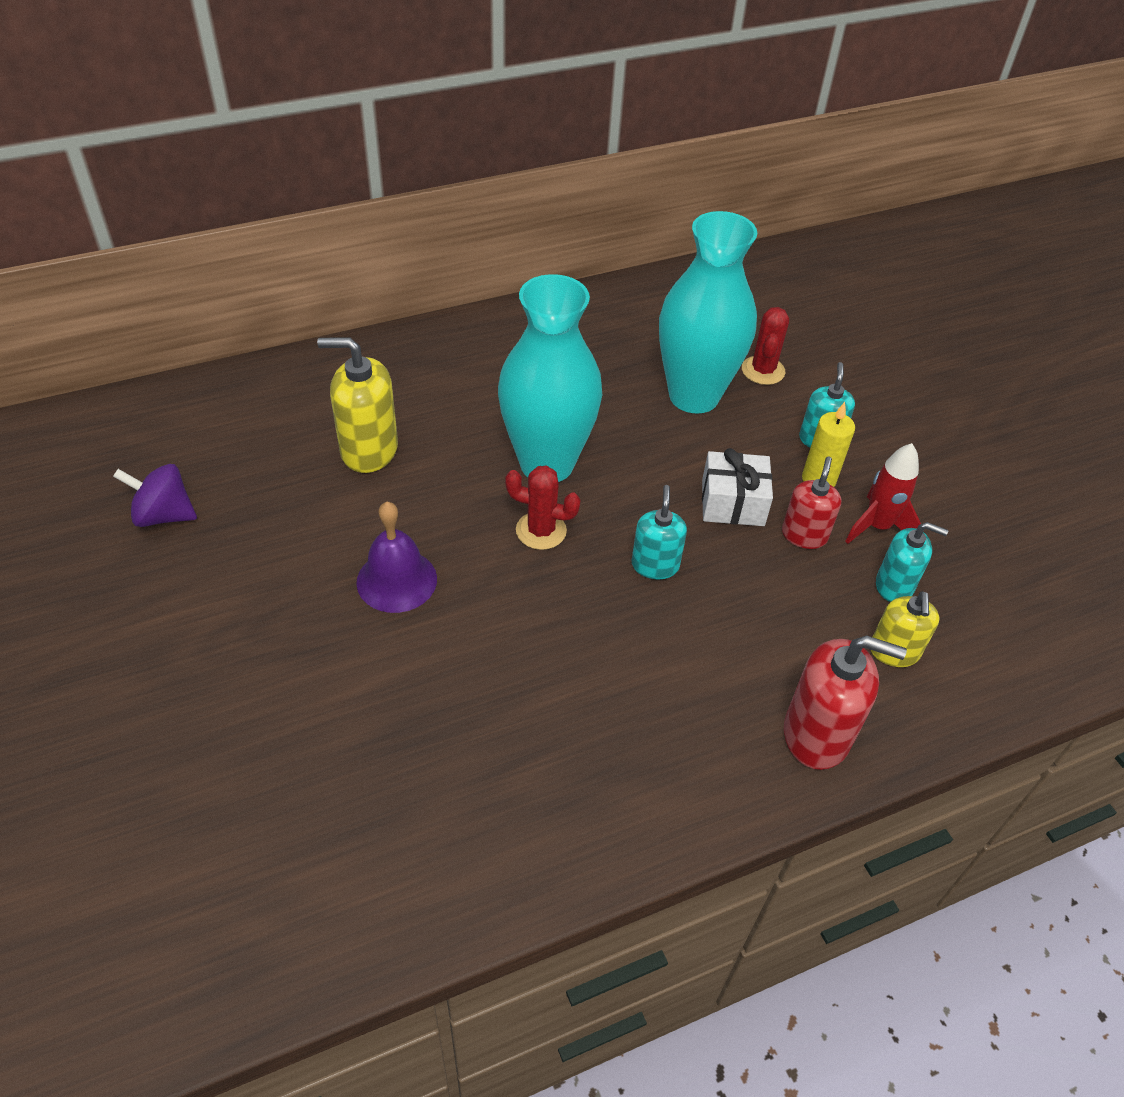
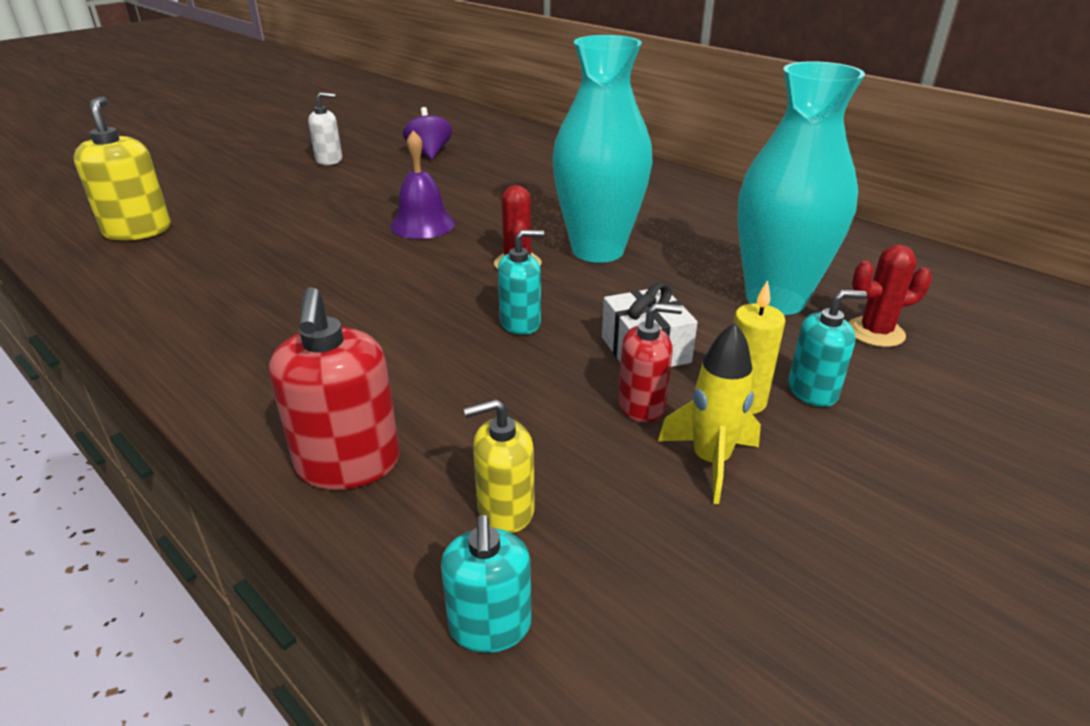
camera: 70 degrees right, 15 degrees down
(97, 629) = (329, 160): none -> white soap dispenser
(369, 450) = (543, 189): yellow soap dispenser -> yellow soap dispenser (137, 231)
(877, 527) = (710, 461): red rocket -> yellow rocket
(894, 586) = (618, 493): turquoise soap dispenser -> turquoise soap dispenser (490, 626)

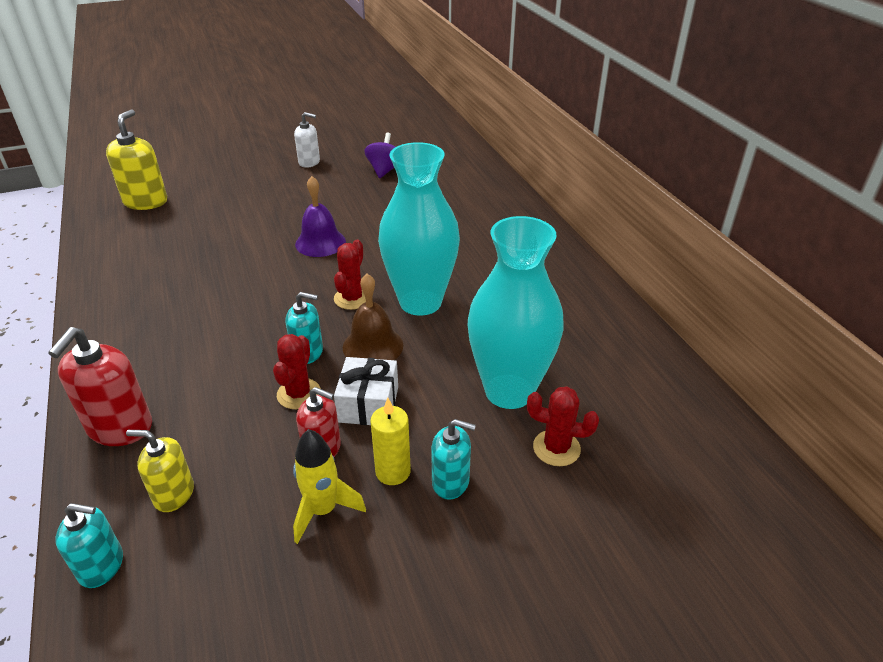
camera: 25 degrees right, 5 degrees up
(490, 626) = (101, 566): turquoise soap dispenser -> turquoise soap dispenser turned 105 degrees counterclockwise
(553, 362) = (299, 394): none -> red cactus
(589, 298) = (373, 346): none -> brown bell

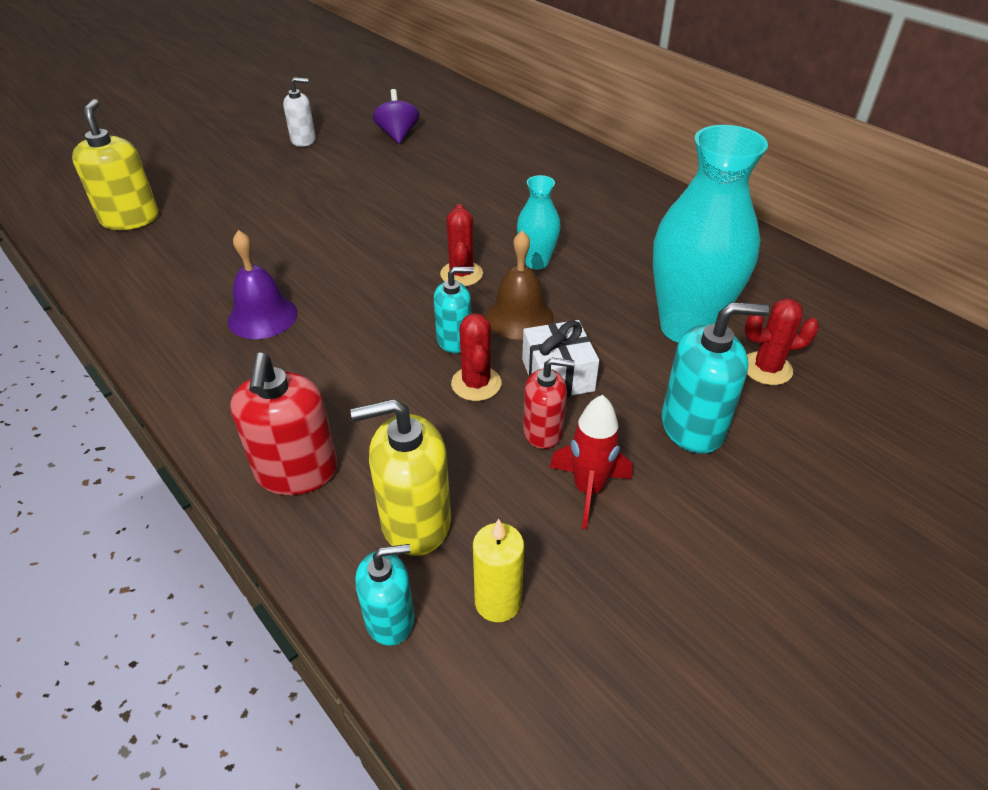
camera: 20 degrees left, 5 degrees up
(174, 494) = (415, 521): yellow soap dispenser -> yellow soap dispenser, size x1.57
(320, 242) = (382, 224): purple bell -> purple bell (262, 316)
(323, 510) = (588, 490): yellow rocket -> red rocket
(393, 472) = (630, 433): yellow candle -> yellow candle (498, 602)
(420, 302) = (536, 262): turquoise vase -> turquoise vase, size x0.50
(451, 482) = (693, 426): turquoise soap dispenser -> turquoise soap dispenser, size x1.57

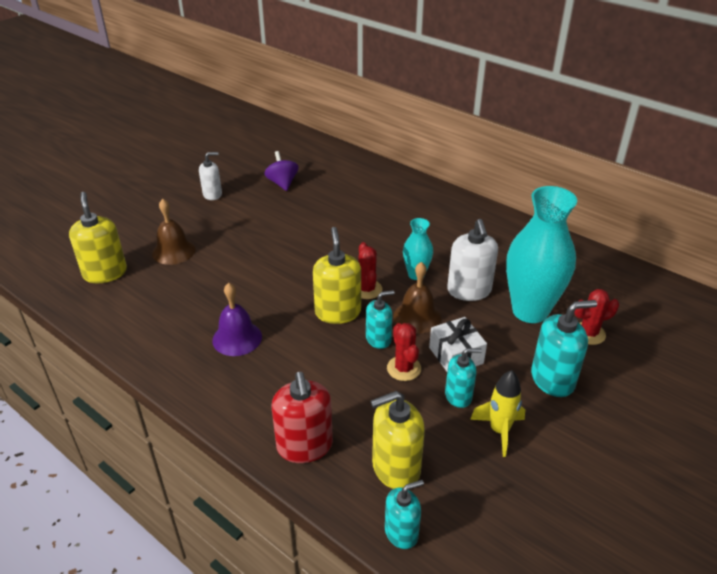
camera: 10 degrees left, 5 degrees down
(226, 202) = (173, 251): none -> brown bell
(411, 299) = (338, 312): none -> yellow soap dispenser
(498, 602) = (465, 511): yellow candle -> none
(543, 431) = (458, 396): red soap dispenser -> turquoise soap dispenser
(588, 490) = (499, 431): red rocket -> yellow rocket
(605, 291) = (469, 290): none -> white soap dispenser

